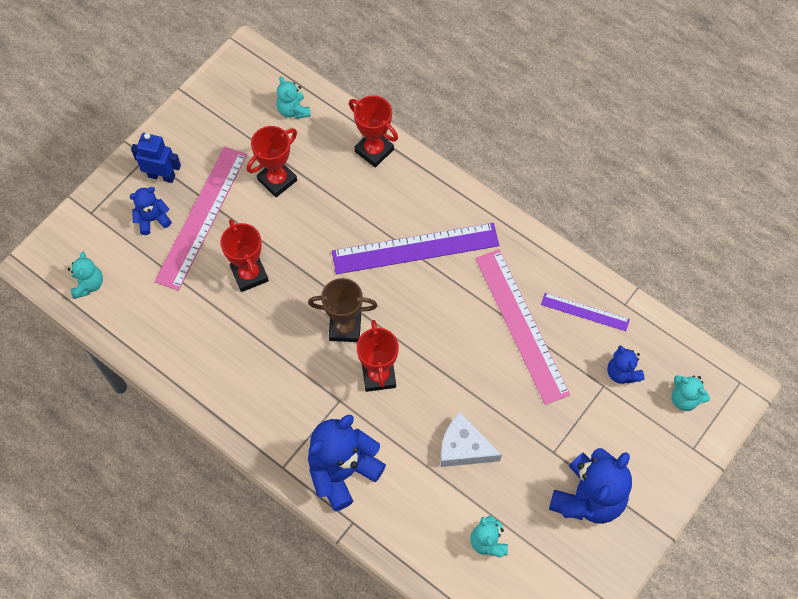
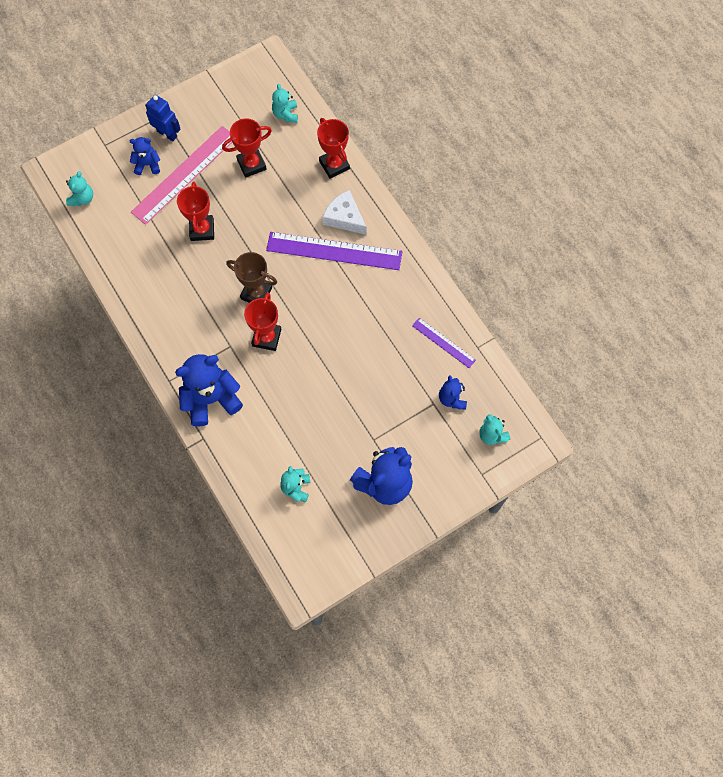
camera: 20 degrees right, 5 degrees up
(464, 448) = (307, 413): white cheese -> white cheese (344, 218)
(521, 325) = (390, 336): pink ruler -> none

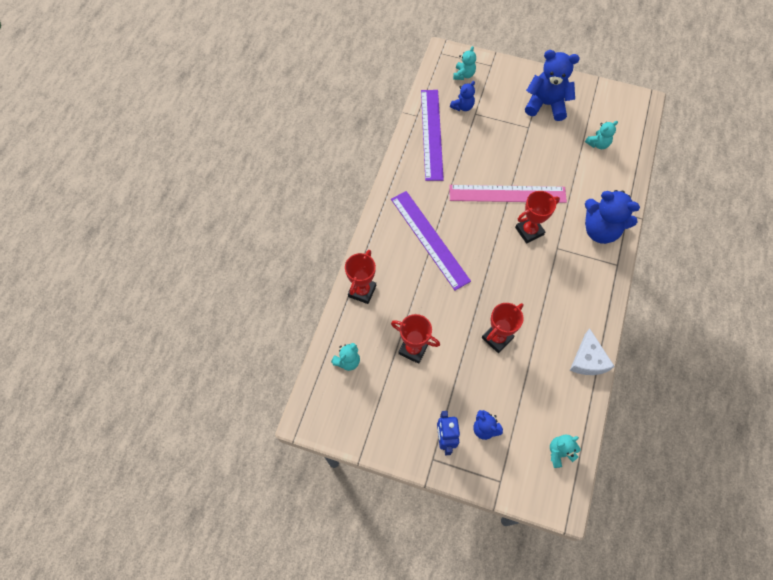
camera: 130 degrees left, 5 degrees down
(184, 174) = (466, 391): pink ruler -> pink ruler (507, 194)
(256, 293) = (506, 262): brown trophy -> none
(344, 218) = (398, 252): white cheese -> white cheese (588, 360)
(443, 343) = (431, 134): purple ruler -> purple ruler, size x1.92

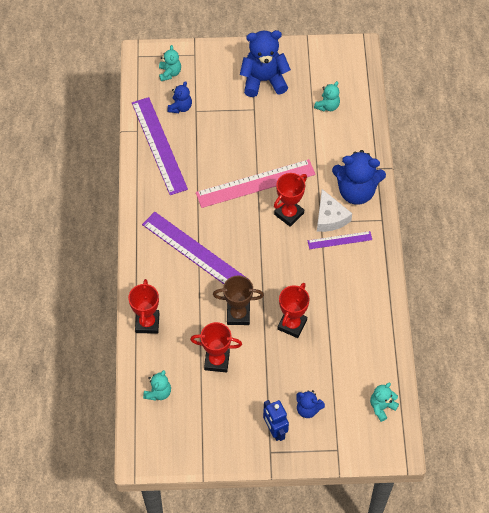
camera: 20 degrees left, 5 degrees down
(449, 311) = (238, 315): none -> brown trophy
(570, 271) = (339, 240): none -> purple ruler
(588, 360) = (381, 317): white cheese -> white cheese (330, 217)

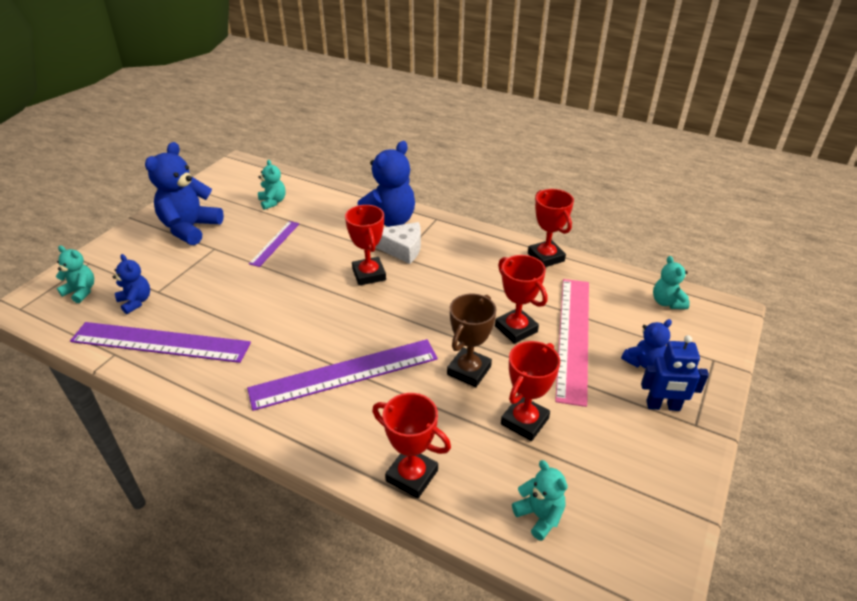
camera: 60 degrees left, 20 degrees down
(255, 183) = (305, 283): pink ruler -> pink ruler (573, 337)
(339, 240) = (435, 253): purple ruler -> purple ruler (275, 243)
(383, 312) = (545, 257): none -> red trophy

